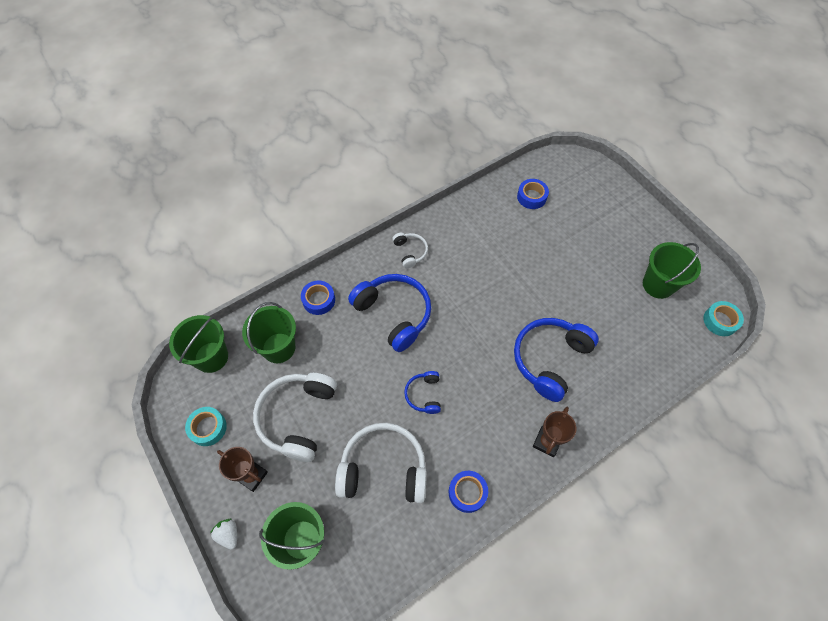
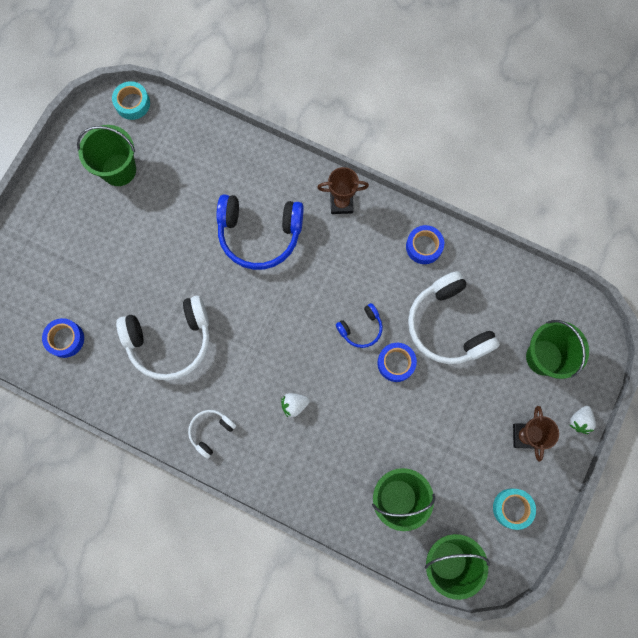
camera: 120 degrees left, 15 degrees up
(297, 417) = (451, 430): white headphones -> white headphones (170, 341)
(319, 300) = (323, 493): blue tape -> blue tape (396, 363)
(394, 314) = (294, 405): blue headphones -> white strawberry

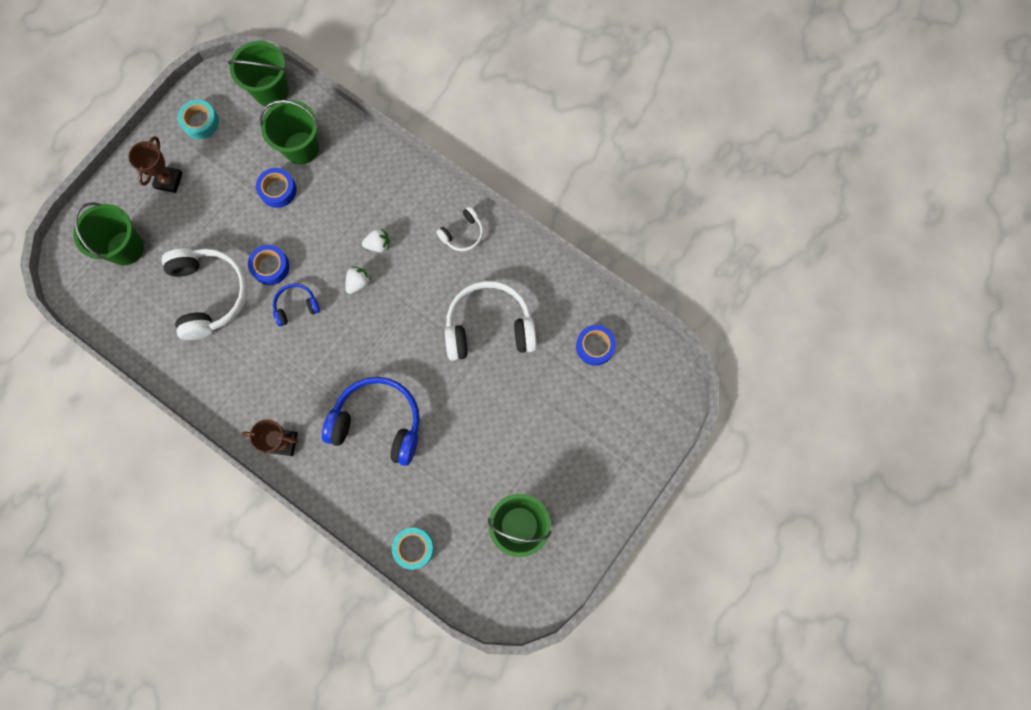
camera: 170 degrees left, 0 degrees up
(132, 103) = (493, 607): turquoise tape -> turquoise tape (414, 548)
(424, 246) = (209, 379): blue tape -> blue tape (278, 190)
(579, 421) = (113, 185): white strawberry -> white strawberry (358, 283)

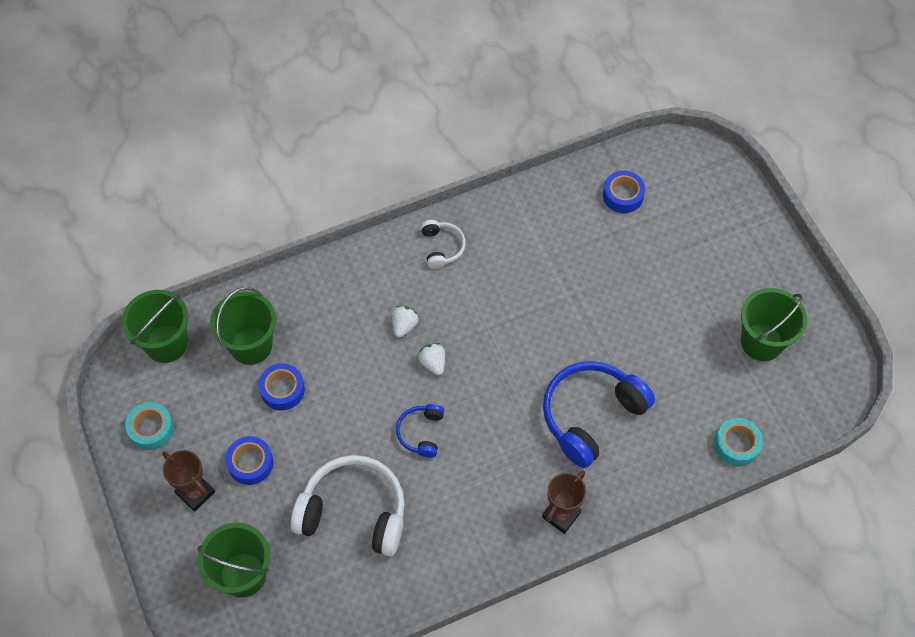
camera: 60 degrees left, 15 degrees down
(270, 267) = (362, 437): blue tape -> blue tape (250, 463)
(489, 326) = (550, 271): white headphones -> none

